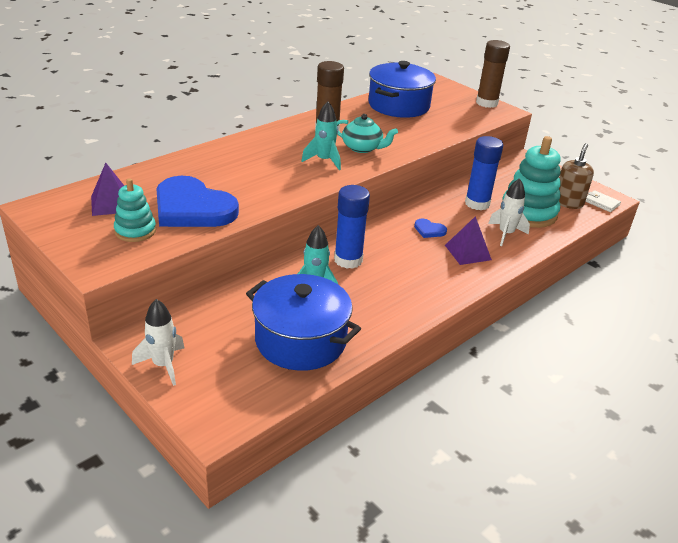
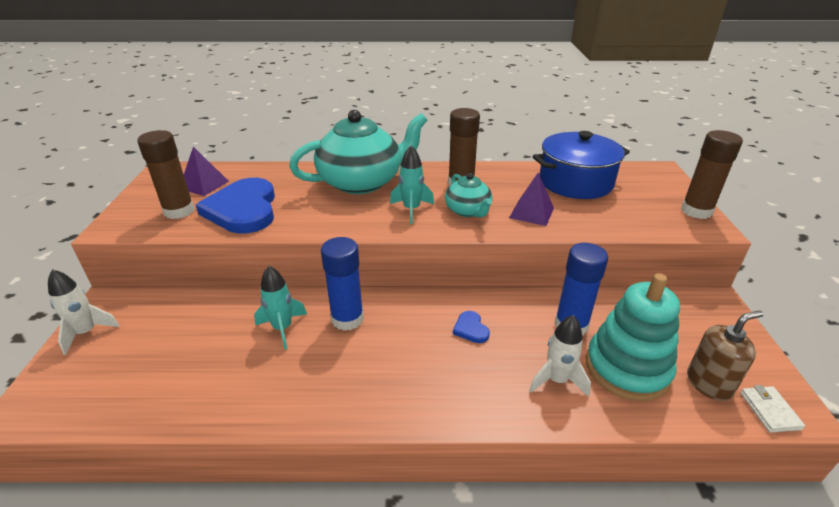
camera: 45 degrees right, 0 degrees up
(135, 231) = (179, 211): turquoise stacking toy -> brown glue stick
(252, 154) = (362, 182): none -> turquoise teapot
(300, 340) = (192, 374): blue pot -> none
(468, 252) = (477, 377): purple pyramid -> purple pyramid (531, 213)

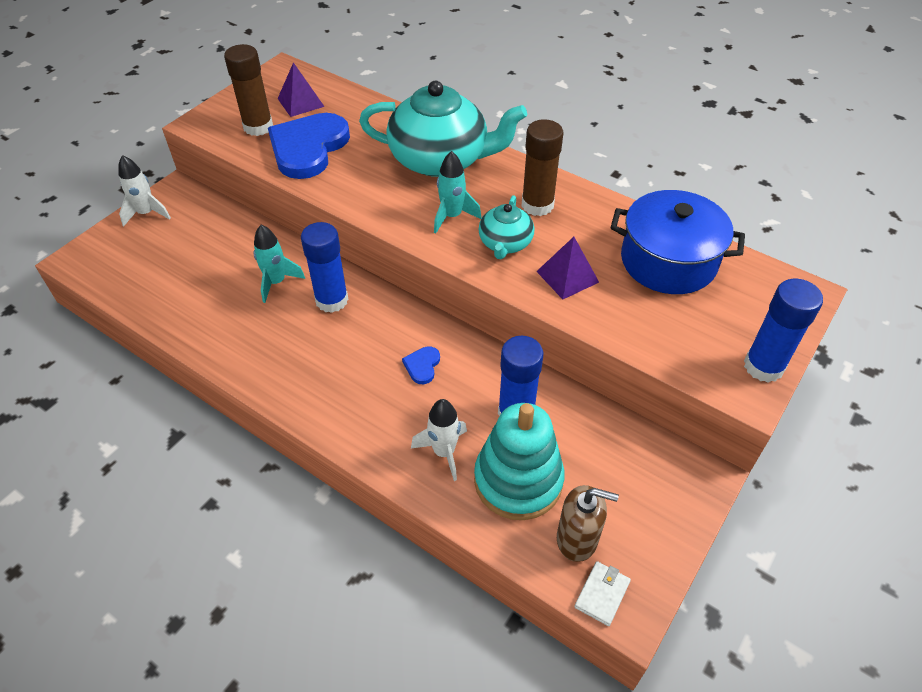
camera: 35 degrees right, 15 degrees up
(696, 211) = (763, 366): brown glue stick -> blue glue stick

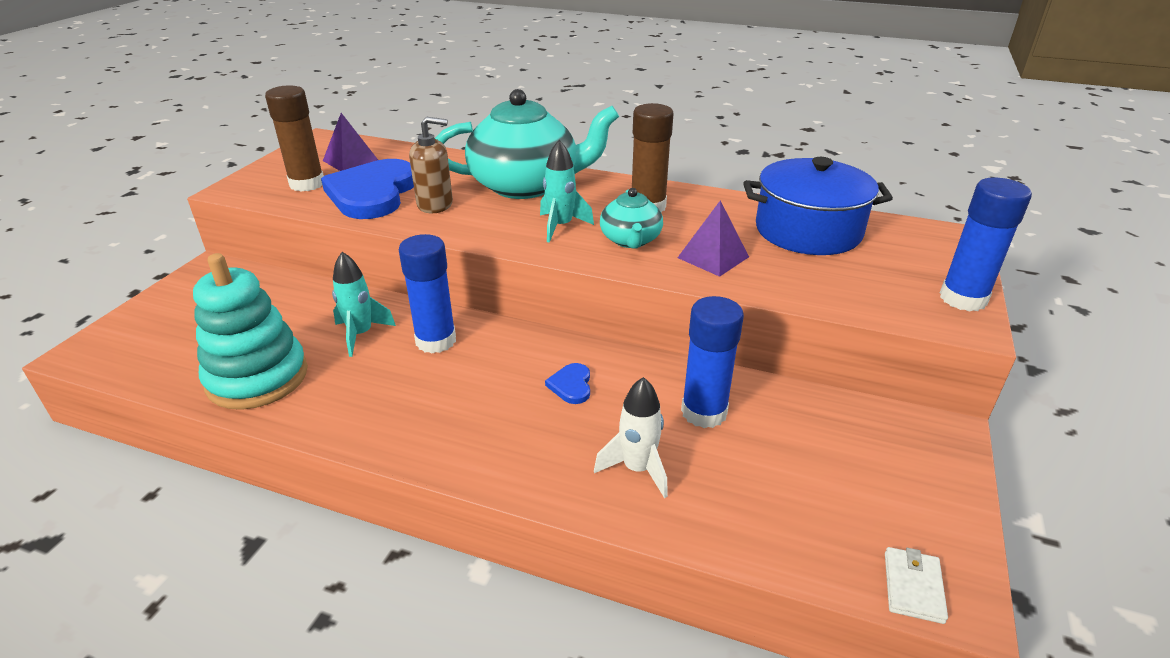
camera: 15 degrees left, 15 degrees down
(147, 213) = (175, 294): white rocket -> none
(518, 480) = (742, 481): turquoise stacking toy -> turquoise stacking toy (257, 377)
(577, 539) = (847, 530): brown soap dispenser -> brown soap dispenser (435, 204)

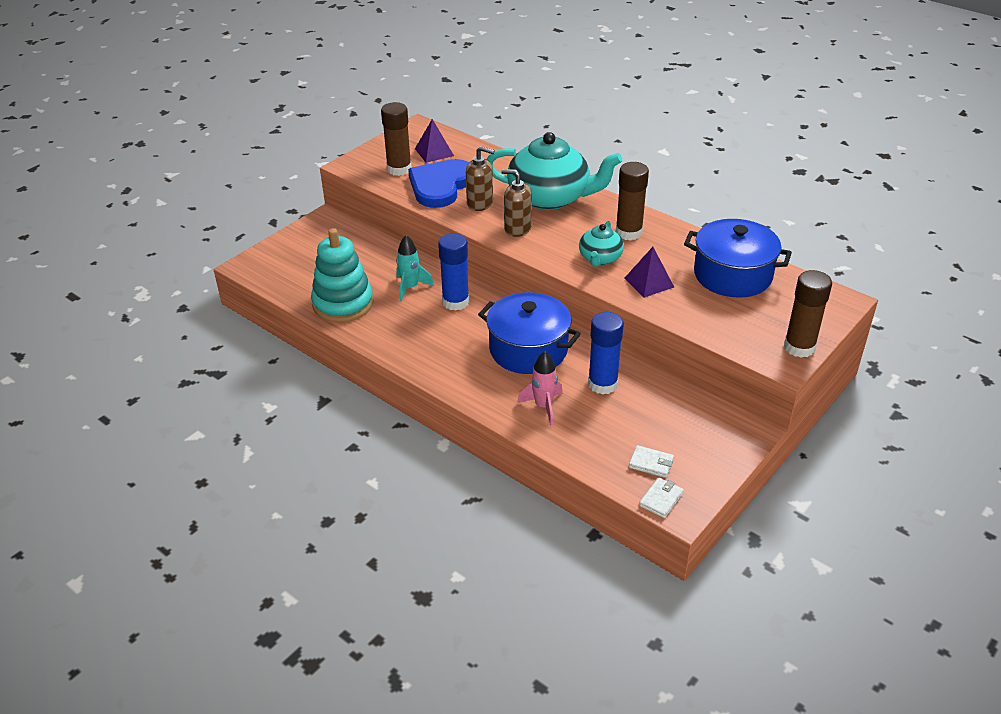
camera: 20 degrees right, 5 degrees up
(500, 224) = (517, 228): none -> brown soap dispenser
(561, 226) = (558, 238): turquoise rocket -> none
(571, 385) = (528, 349): blue heart -> blue pot
(637, 469) = (543, 406): white rocket -> pink rocket
(853, 523) = (651, 463): none -> white wallet
(963, 299) = (799, 347): blue glue stick -> brown glue stick

